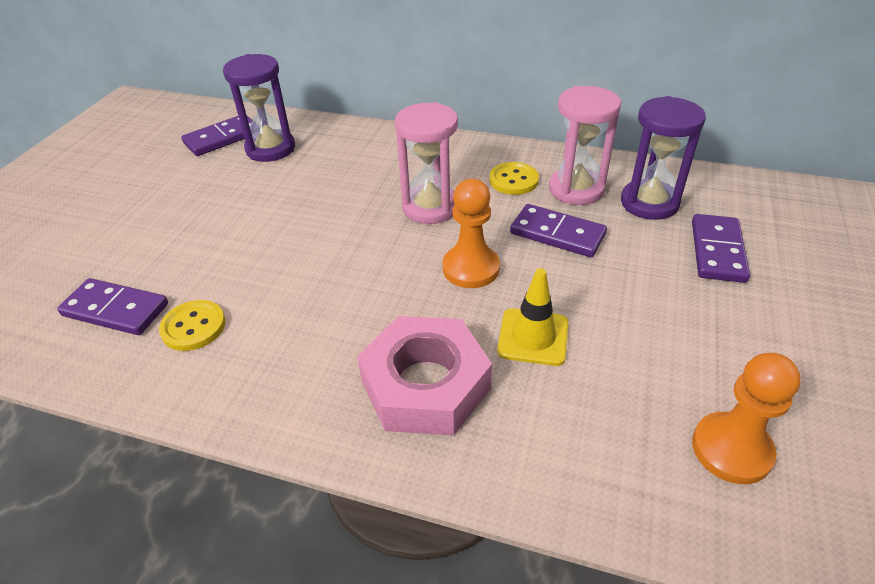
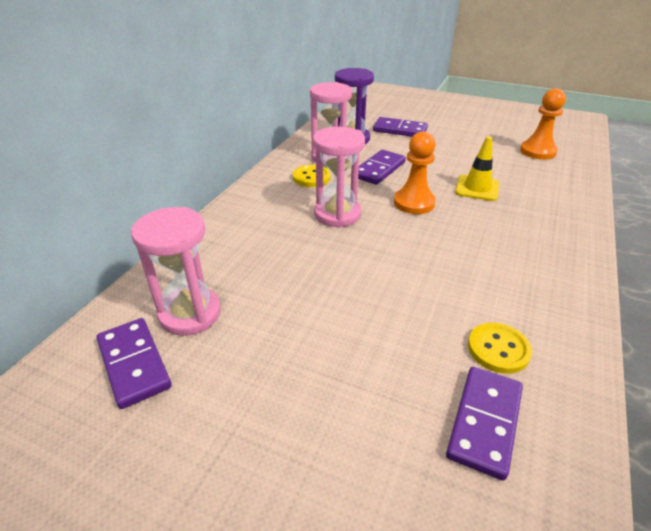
camera: 85 degrees left, 5 degrees down
(270, 149) = (190, 314): purple hourglass -> pink hourglass
(425, 385) = (527, 227): pink nut -> none

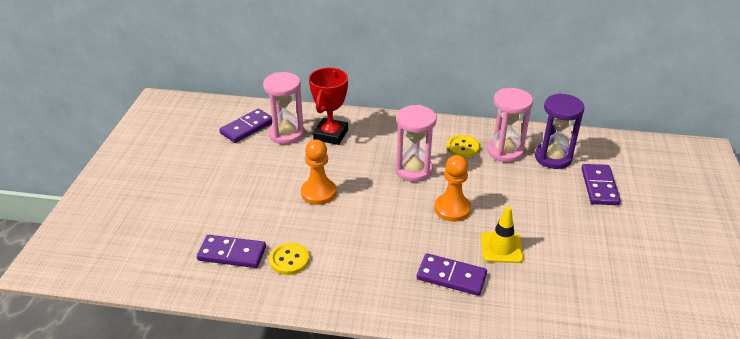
camera: 75 degrees right, 0 degrees up
(224, 267) = (331, 135): none -> red trophy
(379, 169) = (500, 182): purple domino -> purple domino (451, 276)
(537, 151) = (622, 298): orange pawn -> orange pawn (318, 193)

